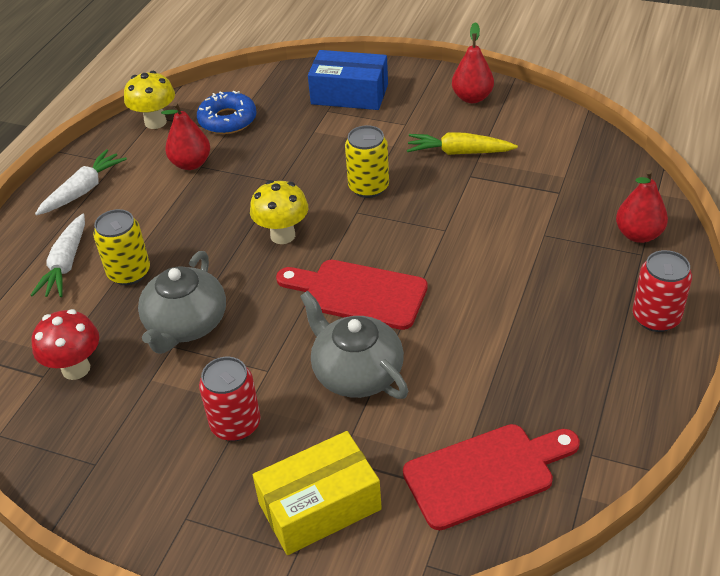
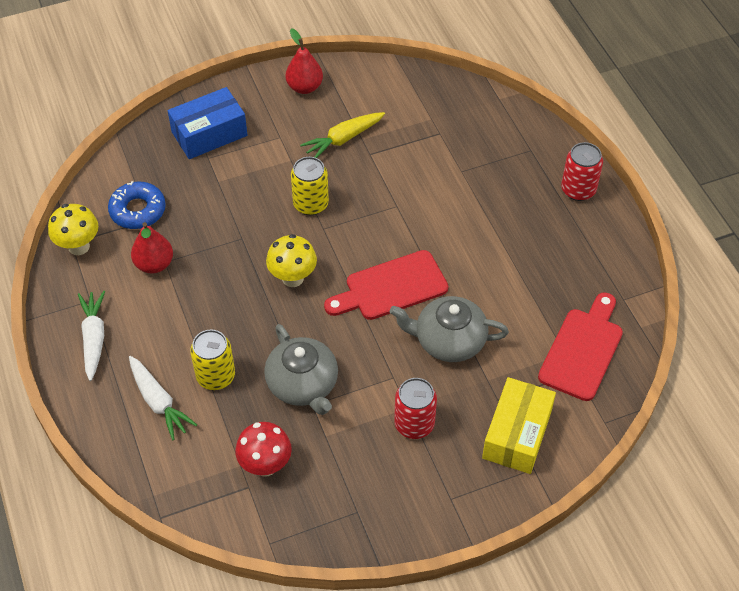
camera: 45 degrees left, 10 degrees up
(638, 235) = (516, 137): red pear -> none

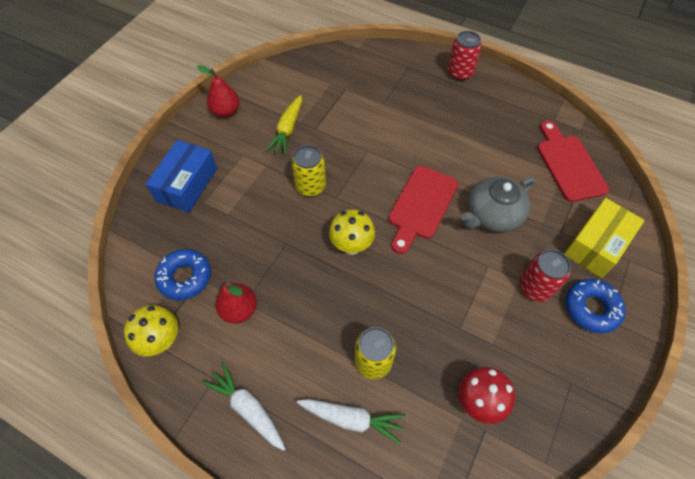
camera: 40 degrees left, 5 degrees up
(303, 384) = (438, 318): grey teapot -> none
(445, 476) = (591, 308): none -> blue donut
(517, 434) = (596, 245): yellow box -> yellow box turned 60 degrees clockwise

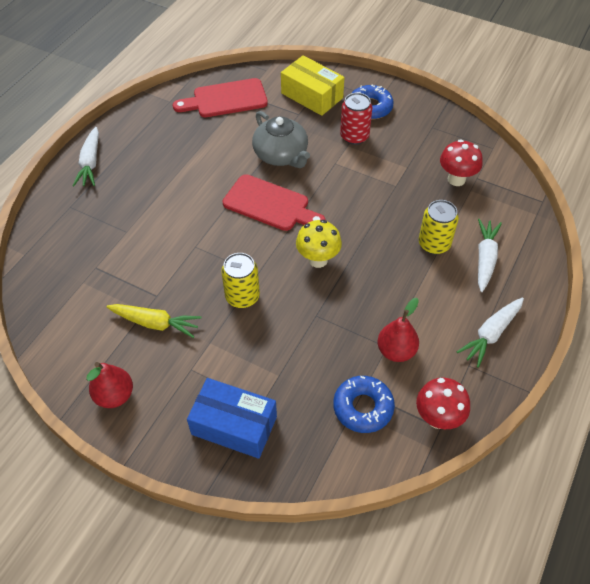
camera: 90 degrees left, 5 degrees down
(162, 341) = (438, 418): yellow mushroom -> red mushroom
(460, 73) = (90, 163): red can -> white carrot

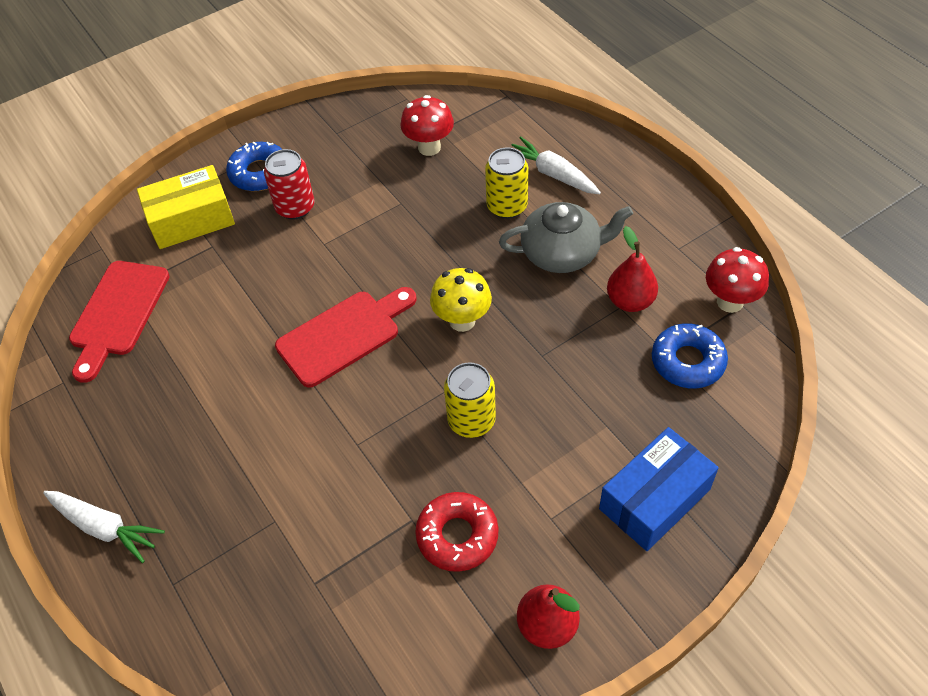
camera: 60 degrees left, 0 degrees up
(156, 323) = (457, 536): yellow carrot -> red donut
(281, 155) = (269, 291): grey teapot -> grey teapot (562, 253)
(490, 334) = (650, 214): white carrot -> none

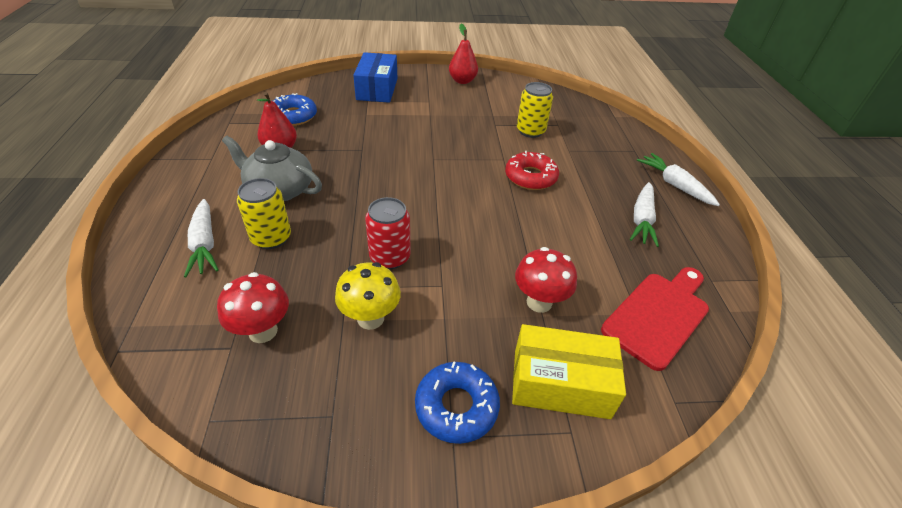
camera: 155 degrees left, 10 degrees down
(145, 430) = (642, 220): none -> white carrot
(295, 207) = (444, 337): red can -> red can (390, 257)
(344, 335) = (473, 212): red cutting board -> none
(457, 536) = (477, 112): red donut -> red donut (530, 177)
(462, 321) = (388, 184): yellow mushroom -> yellow mushroom (370, 318)
(471, 420) = (431, 142): yellow can -> yellow can (530, 131)
(654, 499) = (377, 89): blue box -> blue box turned 75 degrees counterclockwise
(730, 302) = (232, 126): red mushroom -> red mushroom (539, 302)

